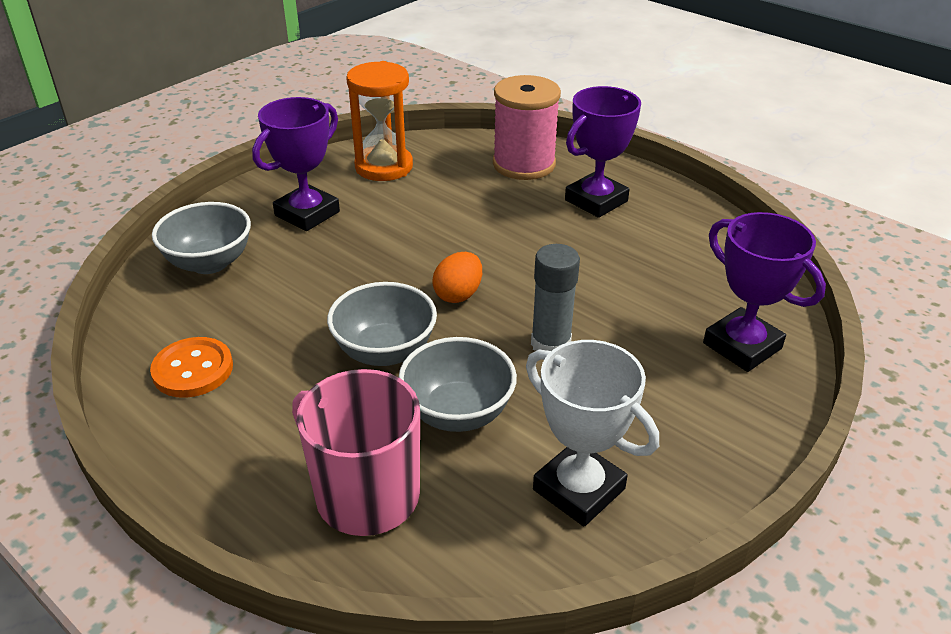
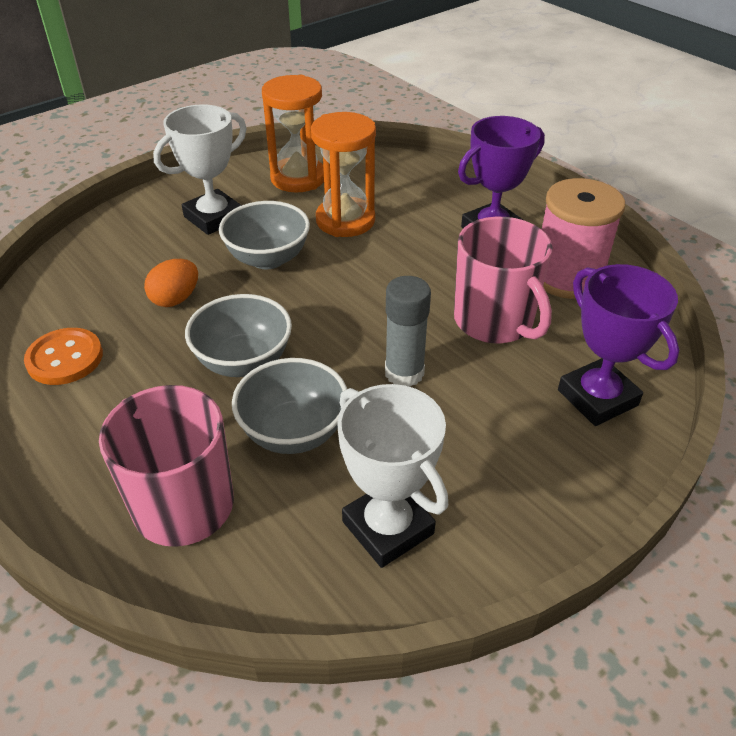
camera: 10 degrees right, 5 degrees up
(209, 263) = (112, 256): grey bowl -> grey bowl (268, 258)
(307, 214) = (214, 218): purple trophy -> white trophy
(446, 204) = (345, 220): none -> orange hourglass
(458, 294) = (330, 312): orange egg -> orange egg (175, 299)
(524, 164) = (431, 187): pink spool -> pink spool (567, 277)
(624, 286) = (494, 321): none -> pink mug

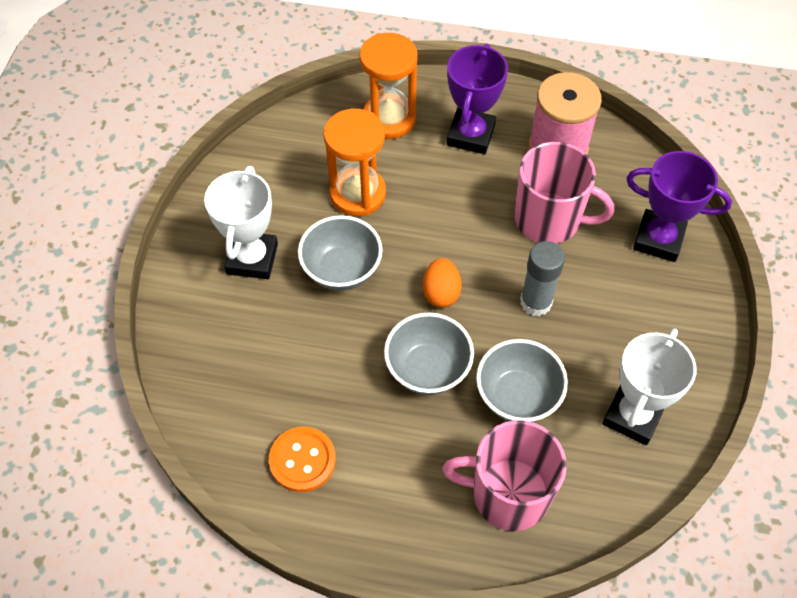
camera: 40 degrees left, 15 degrees up
(175, 299) = (318, 354): orange egg -> orange egg (441, 293)
(298, 178) = (271, 172): orange hourglass -> orange hourglass (389, 119)
(388, 527) = (633, 415): white trophy -> white trophy turned 75 degrees counterclockwise

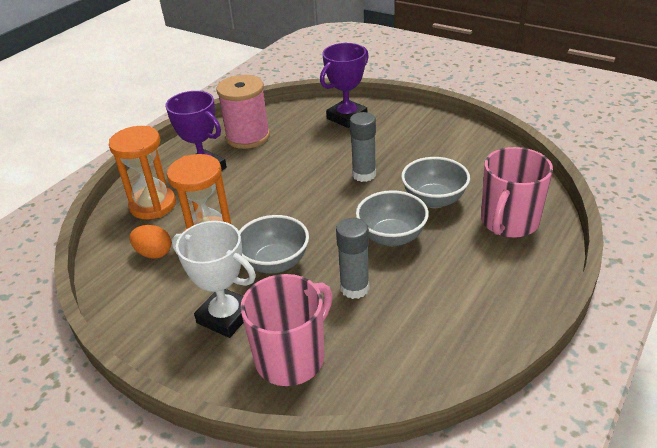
camera: 65 degrees left, 20 degrees down
(302, 460) = (443, 326): orange button -> none
(330, 358) = (354, 288): none -> grey glue stick
(441, 293) = (330, 215): orange egg -> orange egg (154, 253)
(549, 219) = (302, 154): pink mug -> pink mug (291, 358)
(633, 415) = (469, 157): white trophy -> none

